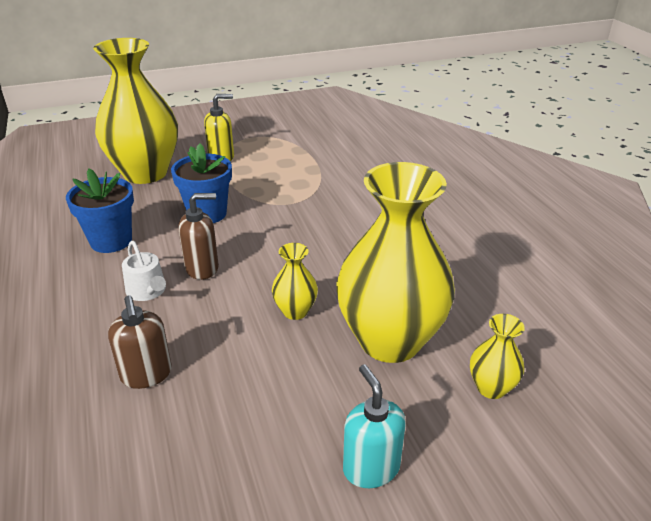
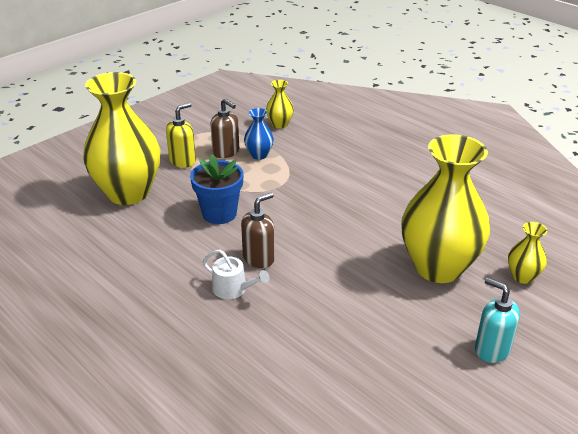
camera: 25 degrees left, 0 degrees up
(111, 241) = (160, 259): blue flower pot -> none
(146, 374) = (294, 347): brown soap dispenser -> brown soap dispenser (226, 152)
(295, 311) = (358, 268): yellow vase -> yellow vase (279, 124)
(299, 169) = (259, 155): none -> blue vase

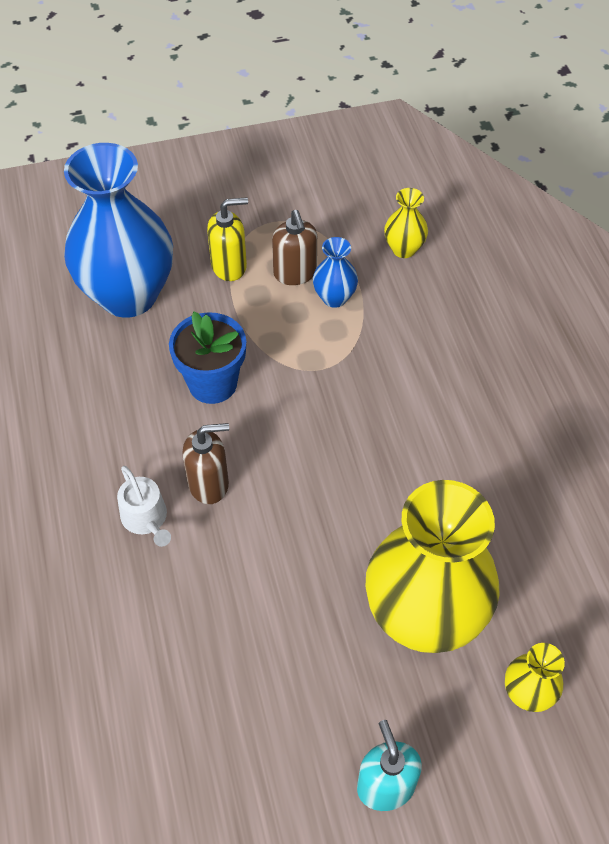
camera: 30 degrees right, 20 degrees up
(128, 193) = (128, 295): yellow vase -> blue vase

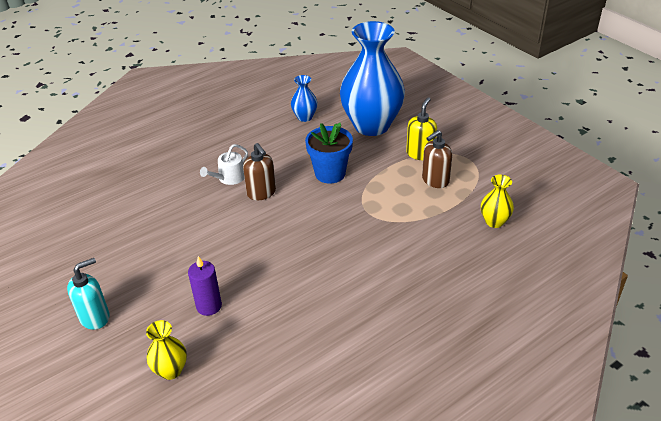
camera: 70 degrees right, 15 degrees down
(229, 266) = (420, 153): yellow soap dispenser -> yellow soap dispenser turned 120 degrees counterclockwise
(334, 298) = (428, 202): blue vase -> blue vase (305, 117)
(424, 617) = (209, 306): yellow vase -> purple candle

